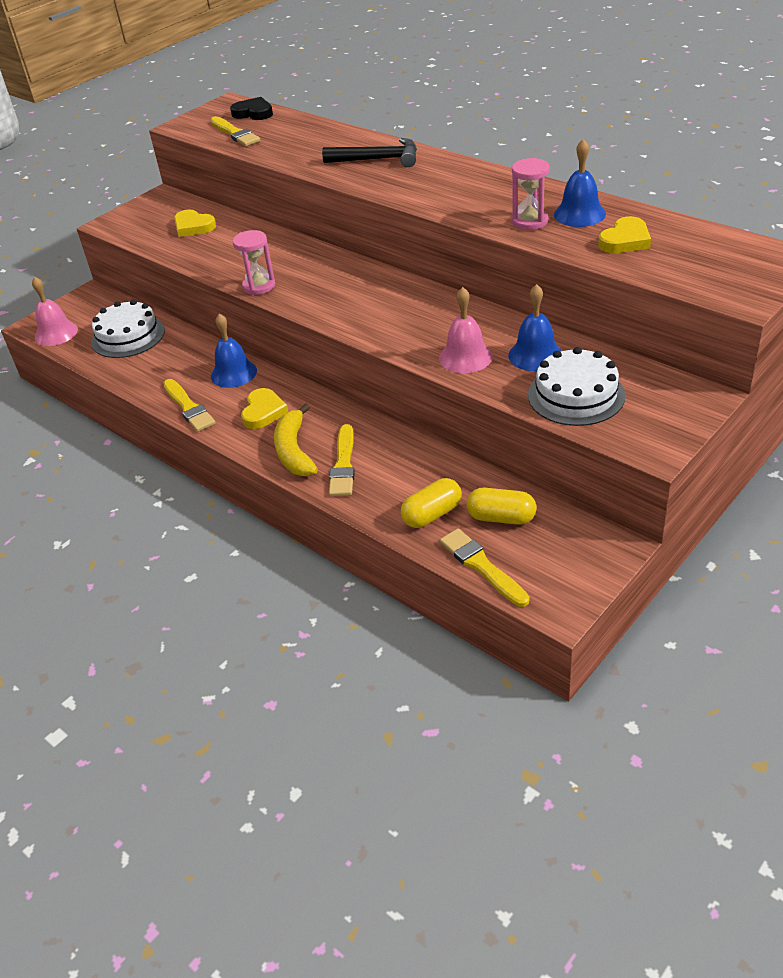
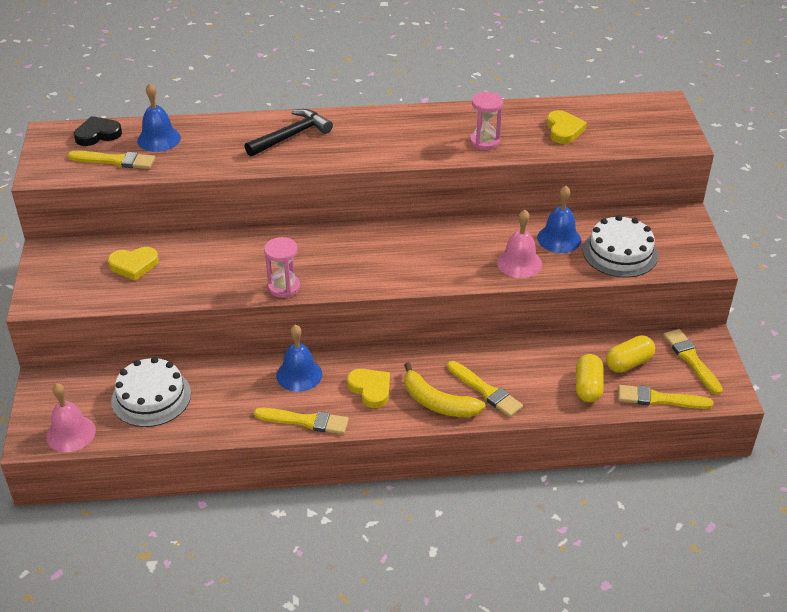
camera: 50 degrees left, 0 degrees up
(569, 552) = (691, 359): none -> yellow brush
(579, 214) = (507, 122): blue bell -> blue bell (159, 139)

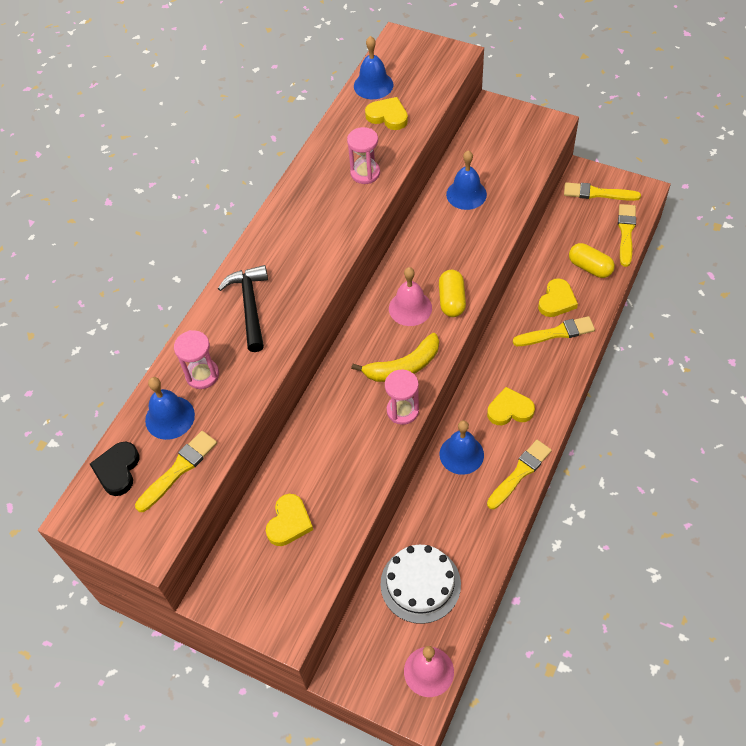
camera: 55 degrees left, 15 degrees up
(208, 139) = (202, 375): none -> pink hourglass
(438, 403) = (551, 370): yellow banana -> yellow banana (403, 366)
(519, 263) = (479, 233): pink bell -> pink bell (410, 308)
(525, 377) = (557, 301): none -> yellow heart
(592, 109) = (373, 85): none -> blue bell
(620, 253) = (508, 166): white cake -> none
(628, 363) = (579, 230): yellow capsule -> yellow capsule (451, 300)
(659, 399) = (626, 232): yellow brush -> yellow brush turned 150 degrees clockwise

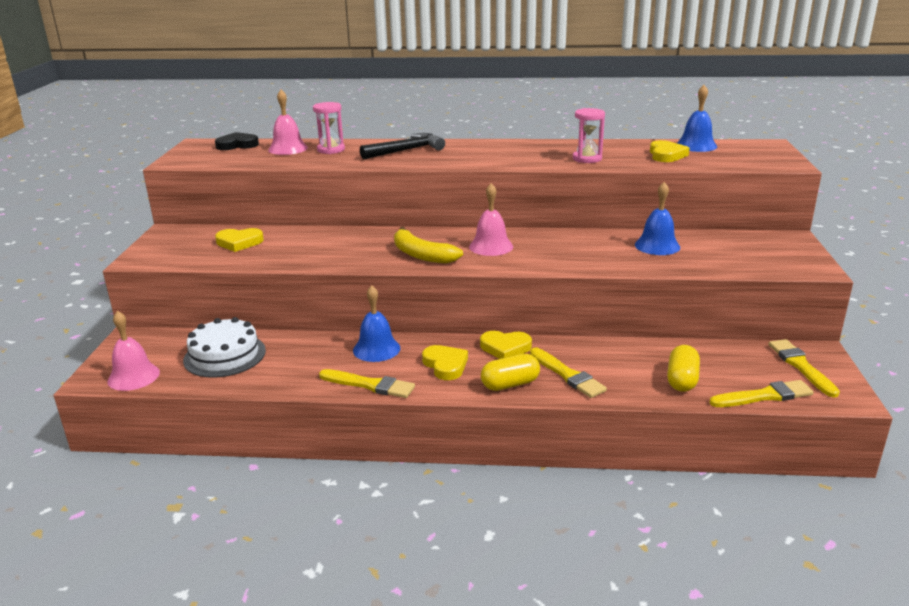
camera: 65 degrees right, 30 degrees down
(170, 417) = (288, 149): blue bell -> pink bell
(179, 469) = (243, 158): yellow brush -> none
(402, 410) = (372, 263): pink hourglass -> none
(451, 300) = (516, 261): yellow capsule -> yellow capsule (510, 384)
(557, 301) = (612, 367): yellow heart -> yellow heart (505, 348)

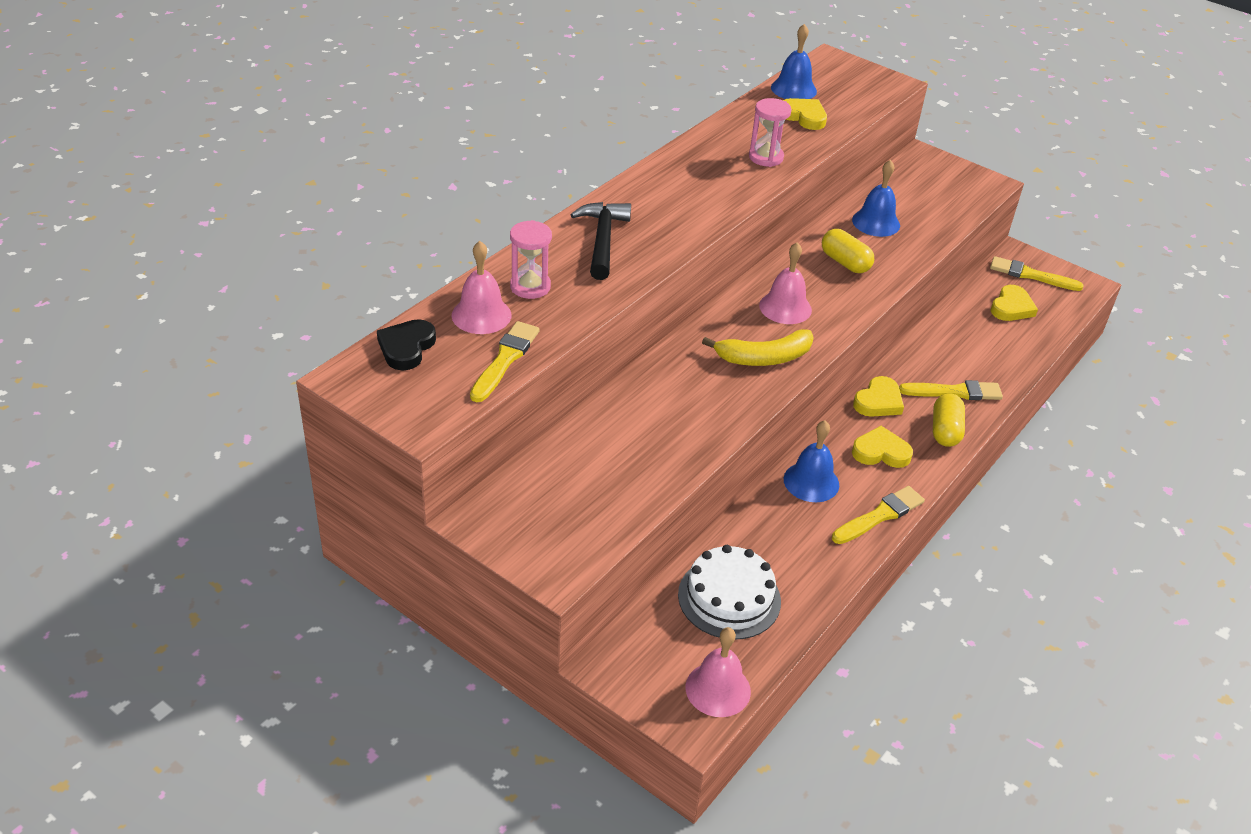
camera: 60 degrees left, 15 degrees up
(239, 242) = (588, 471): yellow heart -> yellow heart (1011, 307)
(682, 380) = (1008, 340): yellow capsule -> yellow capsule (845, 262)
(764, 396) = (1058, 317): yellow brush -> yellow brush (505, 359)

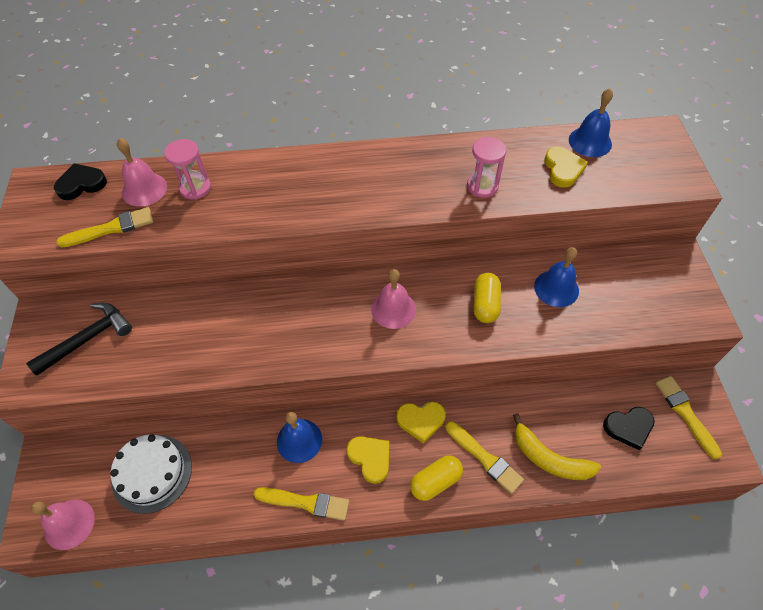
camera: 50 degrees right, 15 degrees up
(602, 240) = (281, 182): black hammer -> black hammer (87, 339)
(764, 358) = (326, 336): yellow banana -> yellow banana (549, 458)
(1011, 307) = (628, 427): yellow heart -> black heart

